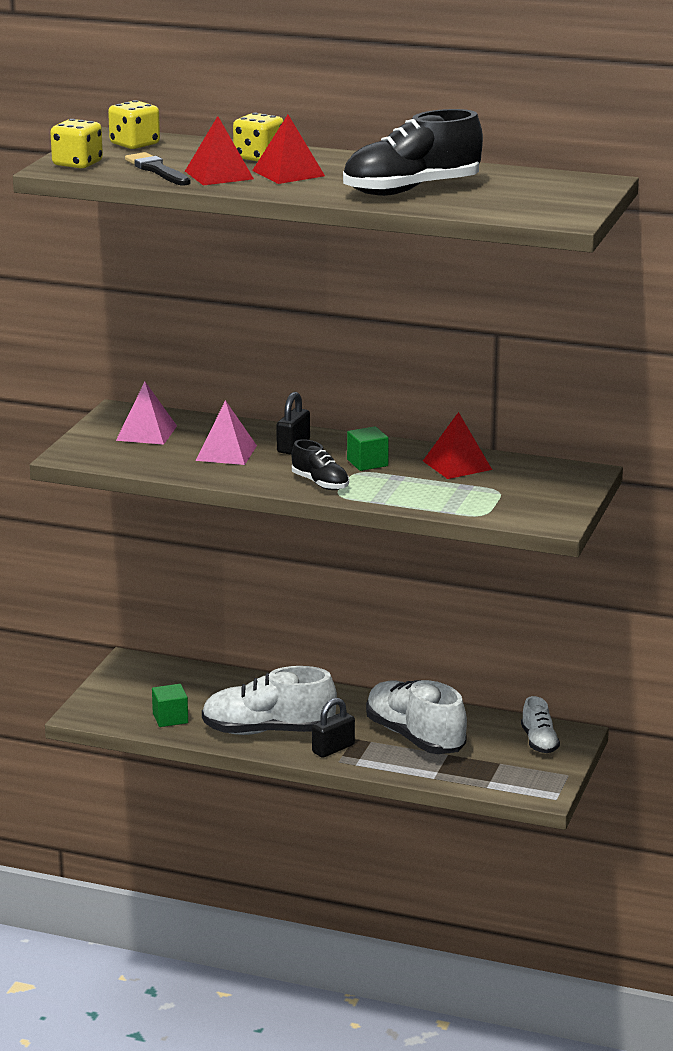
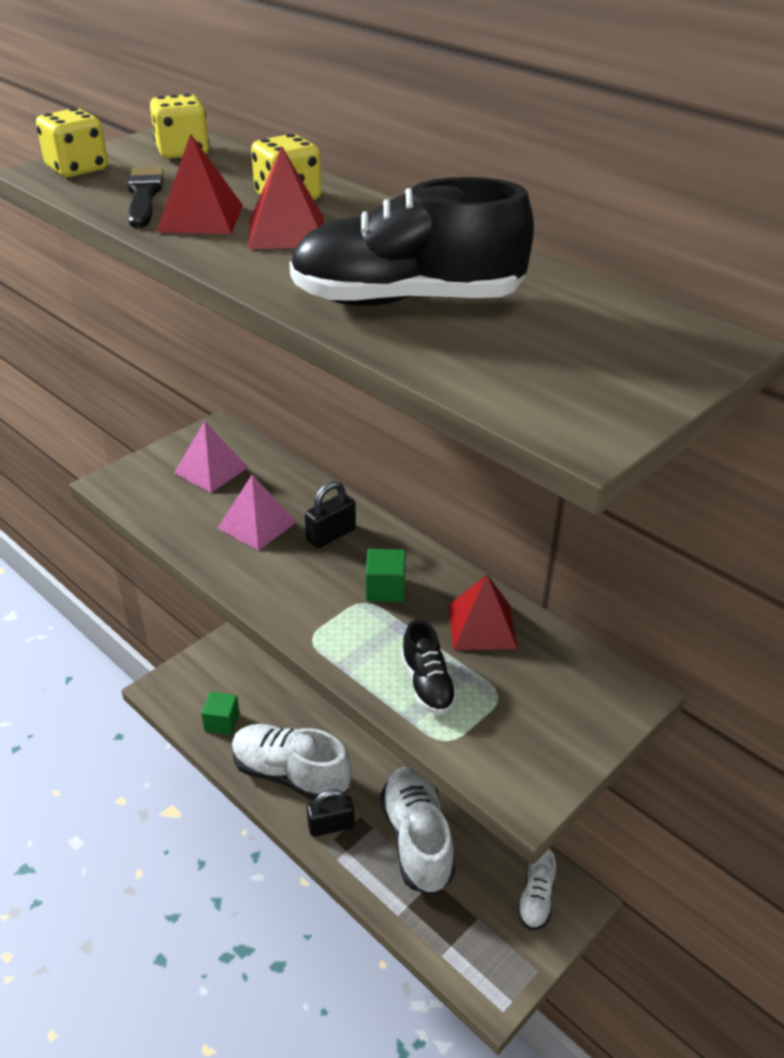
camera: 25 degrees right, 15 degrees up
(320, 483) = (307, 610): black shoe -> black shoe (427, 684)

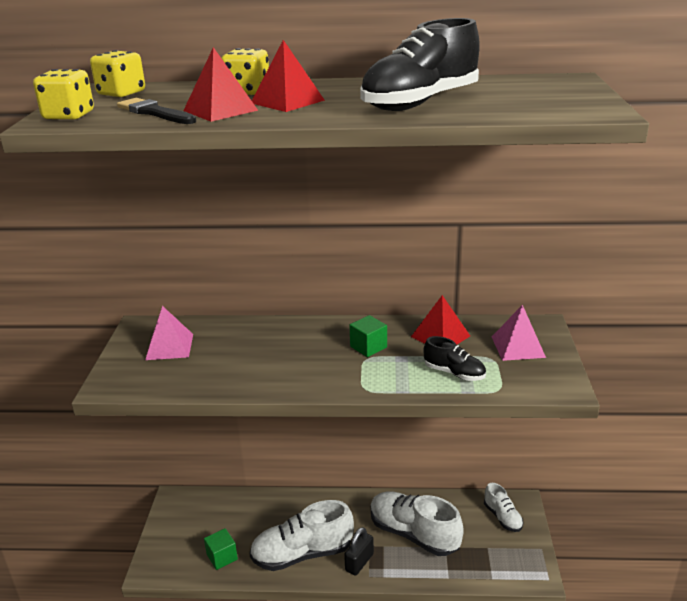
camera: 40 degrees left, 10 degrees down
(257, 525) = (246, 357): pink pyramid -> pink pyramid (518, 347)
(331, 535) = (299, 340): black padlock -> none

